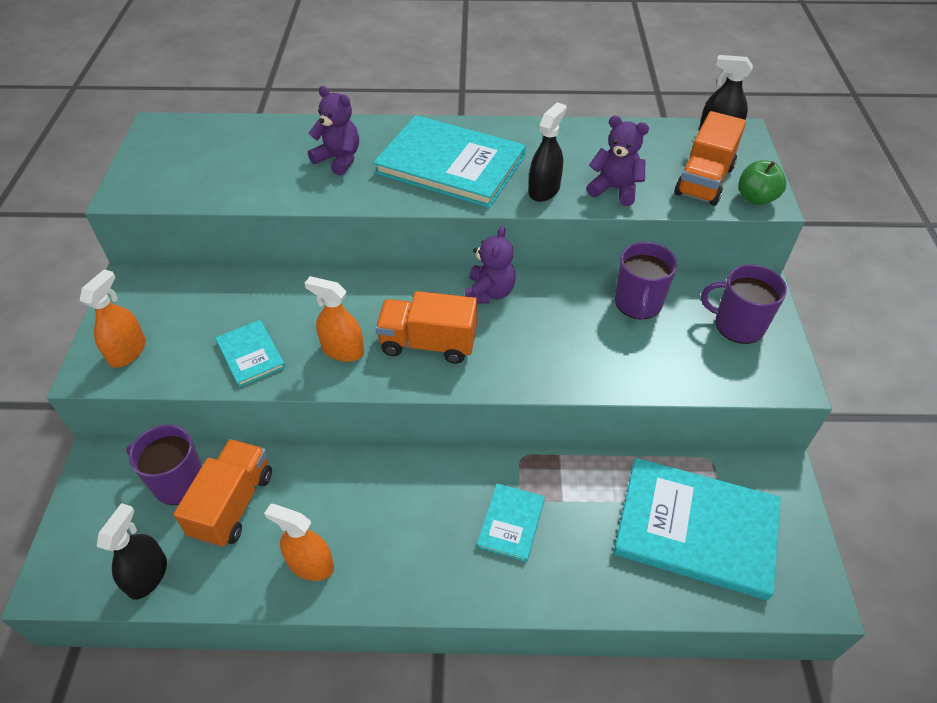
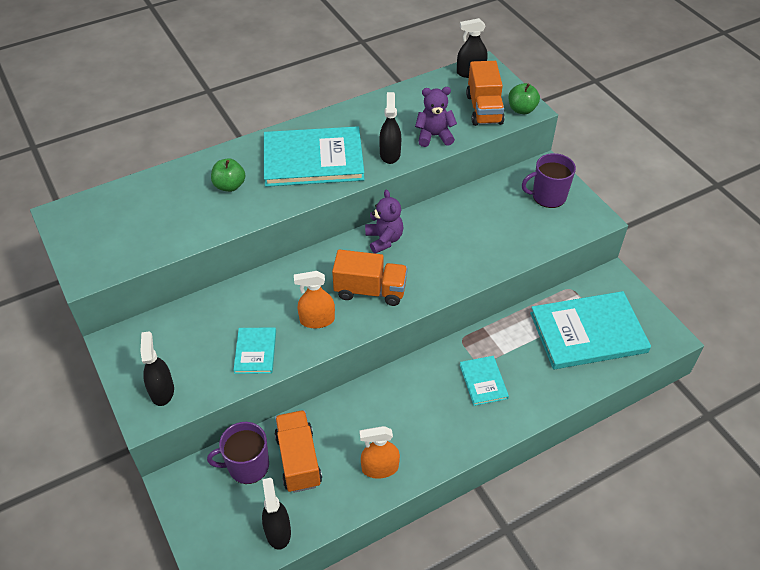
camera: 30 degrees left, 0 degrees up
(127, 351) = (162, 391): orange spray bottle -> black spray bottle
(250, 354) = (255, 351): turquoise book -> turquoise book turned 60 degrees clockwise
(339, 159) = (229, 186): purple teddy bear -> green apple
(428, 343) = (370, 290): orange truck -> orange truck turned 150 degrees counterclockwise
(638, 303) = (482, 207): purple mug -> none

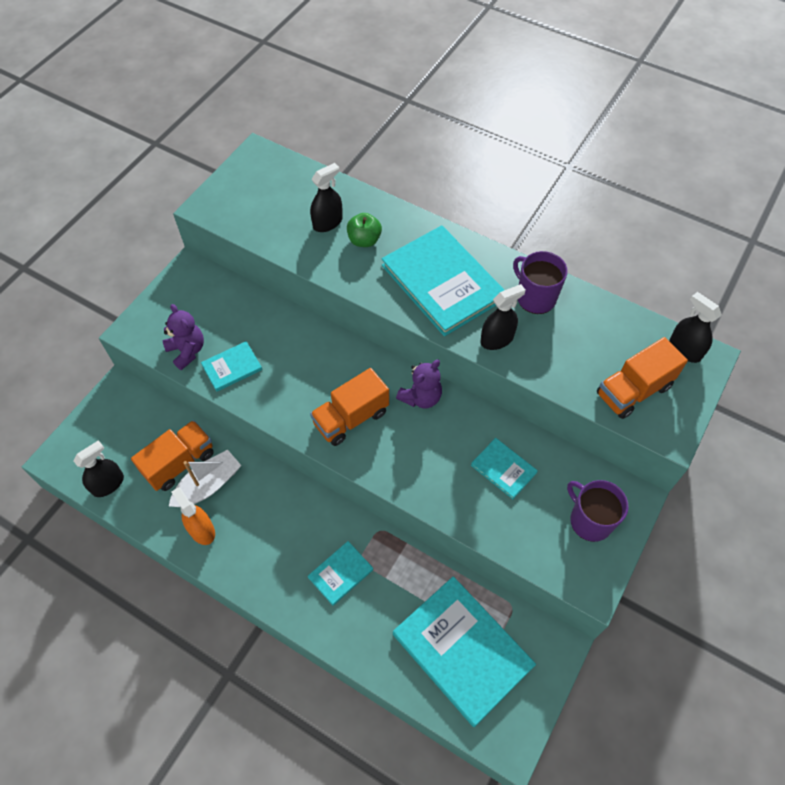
camera: 60 degrees right, 10 degrees up
(162, 391) = (160, 327): black spray bottle -> black spray bottle (327, 223)
(247, 466) = (156, 429): purple mug -> purple mug (535, 297)
(317, 320) = (291, 394): orange spray bottle -> none
(338, 445) = (208, 485): none -> white boat
(370, 290) = (351, 418): orange truck -> orange truck turned 75 degrees clockwise
(434, 136) = (553, 364): purple teddy bear -> purple teddy bear (187, 351)
(479, 221) = (503, 469): none -> turquoise book
(522, 109) = (664, 427): green apple -> none

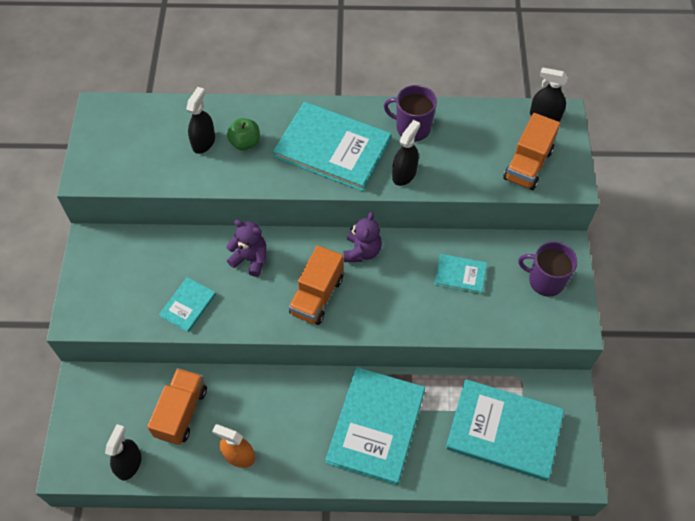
camera: 30 degrees left, 0 degrees up
(187, 351) = (138, 311): purple teddy bear -> purple teddy bear (250, 259)
(208, 485) = (219, 417): white boat -> none
(340, 573) = (376, 426): turquoise book -> turquoise book, size x2.08

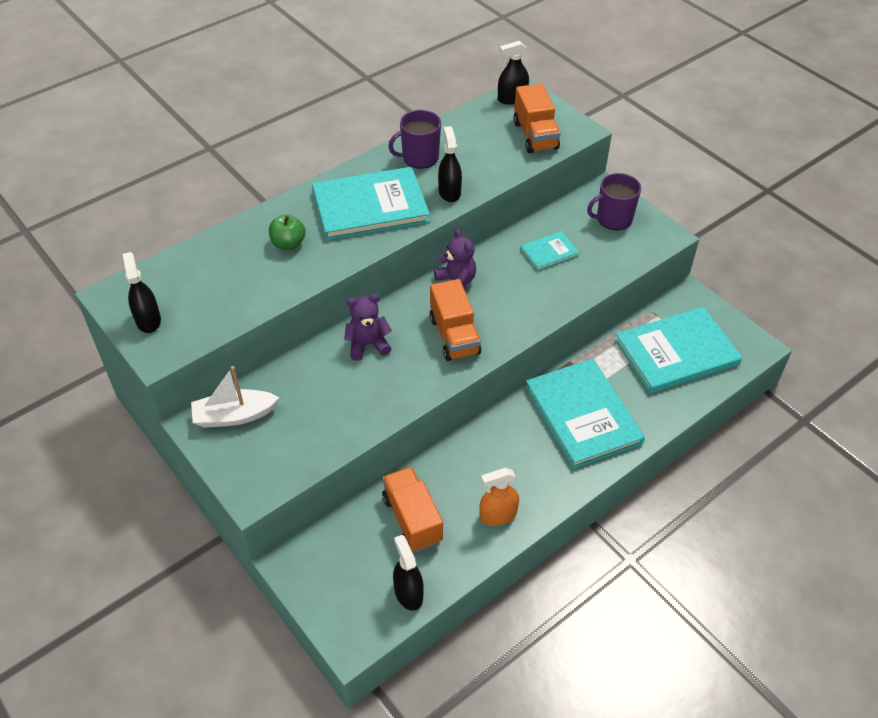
camera: 40 degrees left, 10 degrees down
(116, 252) = (234, 416): none -> white boat
(188, 305) = (350, 413): turquoise book -> none
(203, 142) = (248, 264): black spray bottle -> black spray bottle (148, 320)

